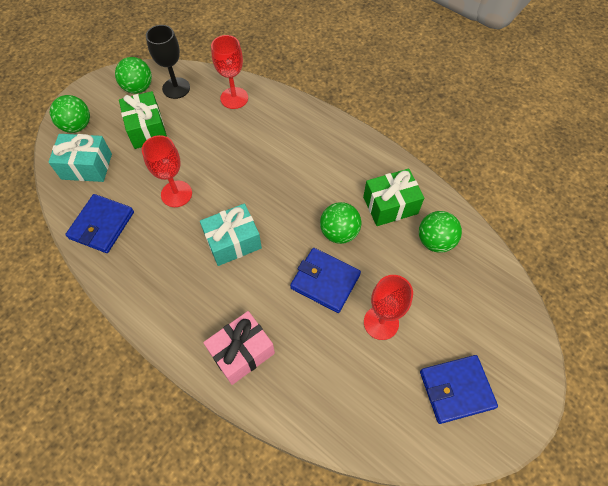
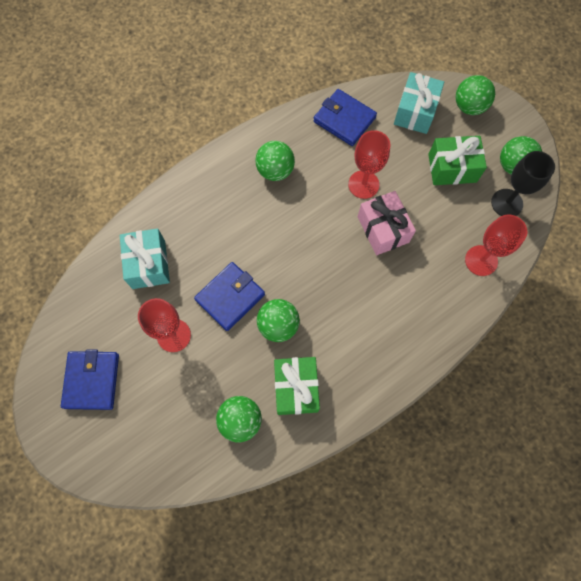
camera: 105 degrees right, 10 degrees up
(174, 276) = (275, 170): none -> green ball
(233, 242) = (296, 225): turquoise gift -> turquoise gift (149, 264)
(242, 352) = (187, 212): pink gift -> pink gift (383, 229)

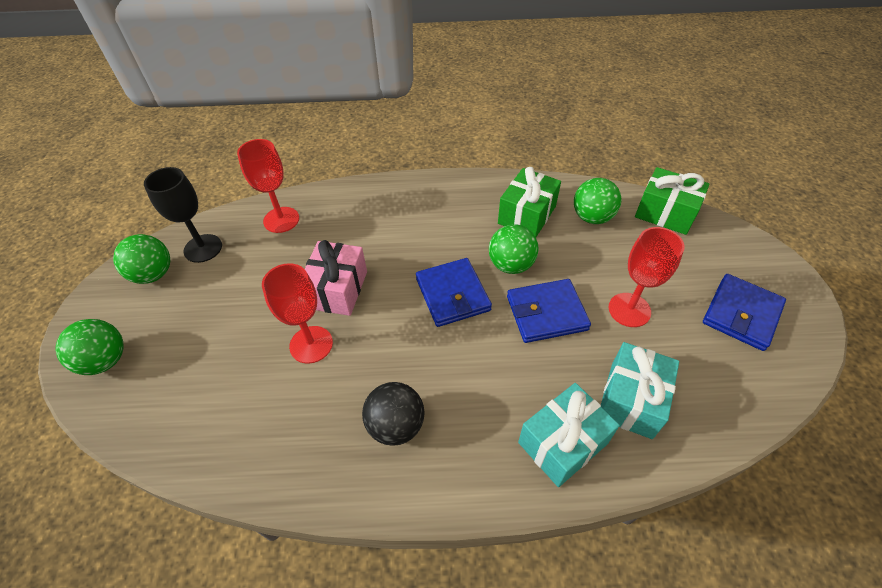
camera: 145 degrees left, 20 degrees down
(275, 170) = (396, 425): green ball -> black ball
(344, 119) = (251, 441): blue wallet -> blue wallet (452, 294)
(415, 112) = (164, 394): turquoise gift -> turquoise gift (562, 443)
(452, 168) = (207, 306): green gift -> green gift (665, 213)

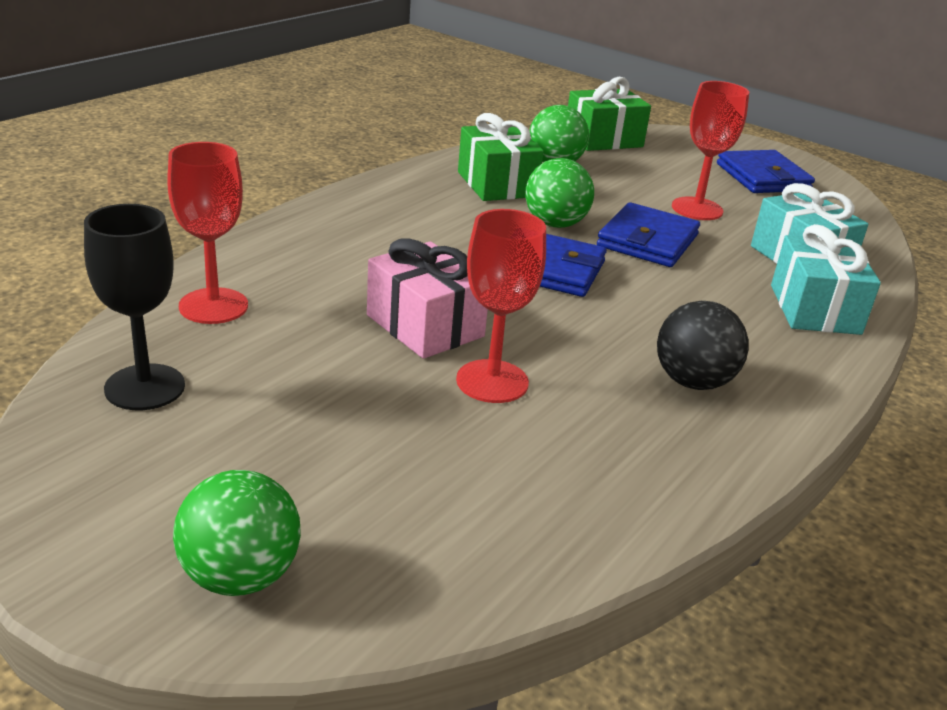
camera: 55 degrees left, 20 degrees down
(153, 274) = (115, 454): green ball -> none

